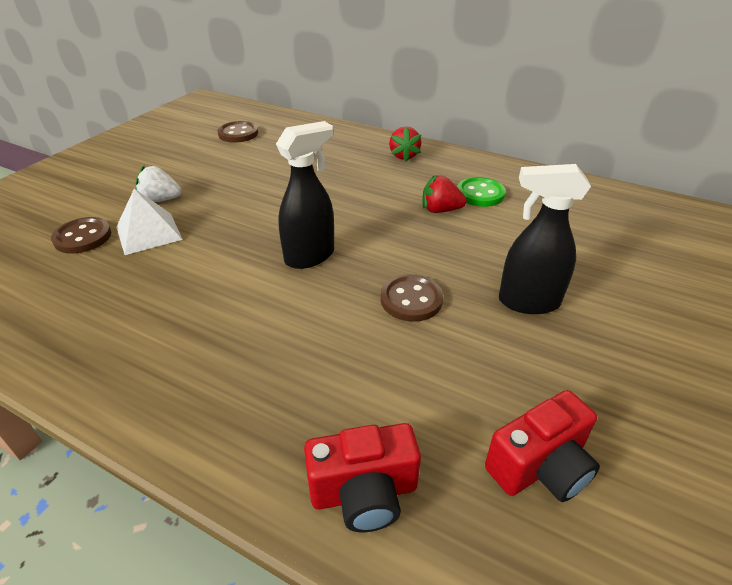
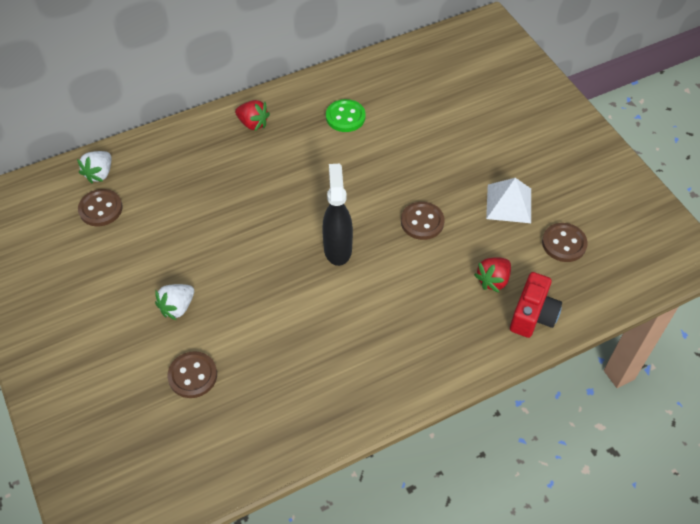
camera: 55 degrees left, 15 degrees up
(149, 233) = (224, 331): white pyramid -> white pyramid (509, 203)
(272, 121) = (99, 174): none -> white strawberry
(440, 210) = (345, 150): red strawberry -> red strawberry (493, 280)
(528, 302) = (466, 172): black spray bottle -> none
(540, 467) = (564, 243): red camera -> brown button

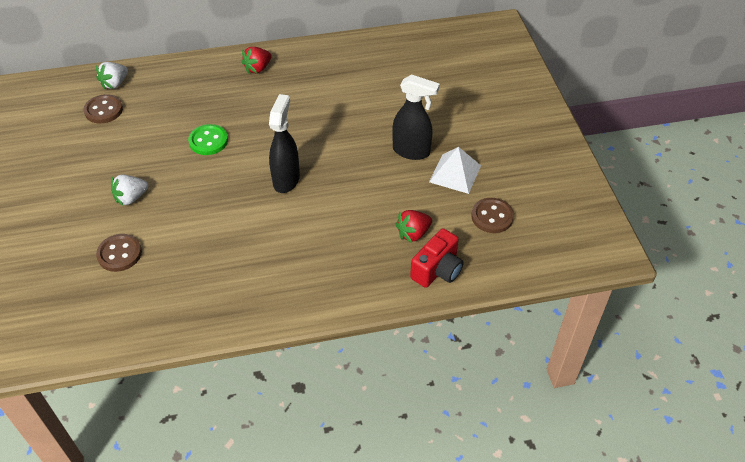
camera: 15 degrees right, 5 degrees down
(253, 124) = (257, 68): red strawberry -> red strawberry turned 90 degrees clockwise
(345, 117) = (339, 77): green button -> green button (208, 141)
(422, 222) = (370, 173): brown button -> none
(455, 187) = (411, 151): none -> black spray bottle

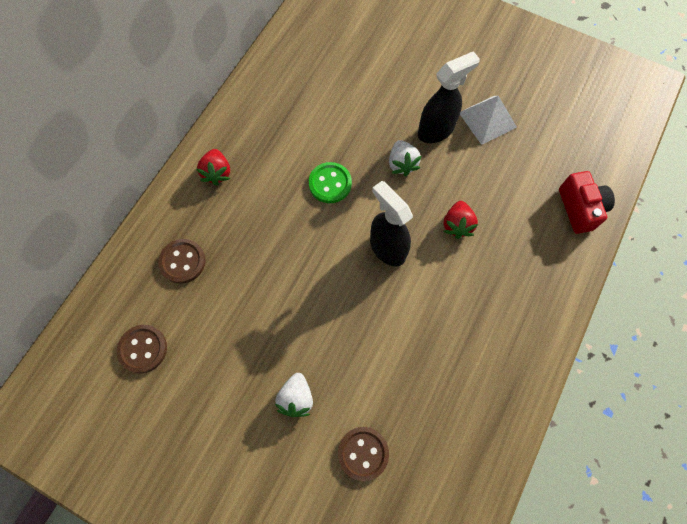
camera: 50 degrees left, 20 degrees up
(115, 84) = (111, 314): white strawberry -> white strawberry (402, 164)
(208, 141) = (279, 280): green button -> green button (330, 183)
(413, 233) = (528, 197): red strawberry -> red strawberry (457, 225)
(492, 216) = (554, 130): brown button -> brown button (182, 262)

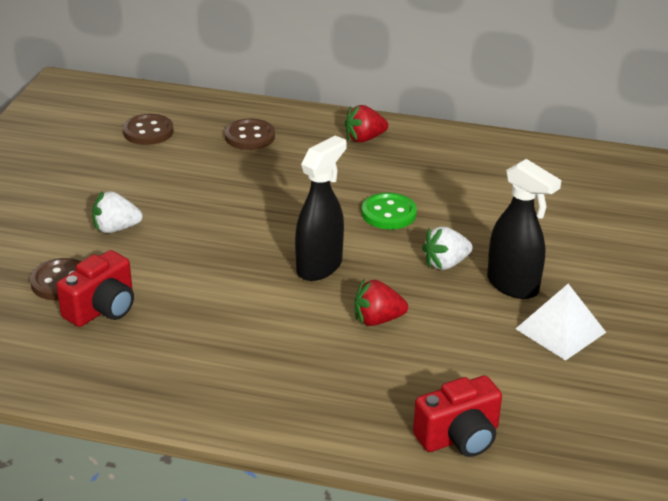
camera: 75 degrees right, 35 degrees down
(407, 421) = (102, 309): none -> red camera

